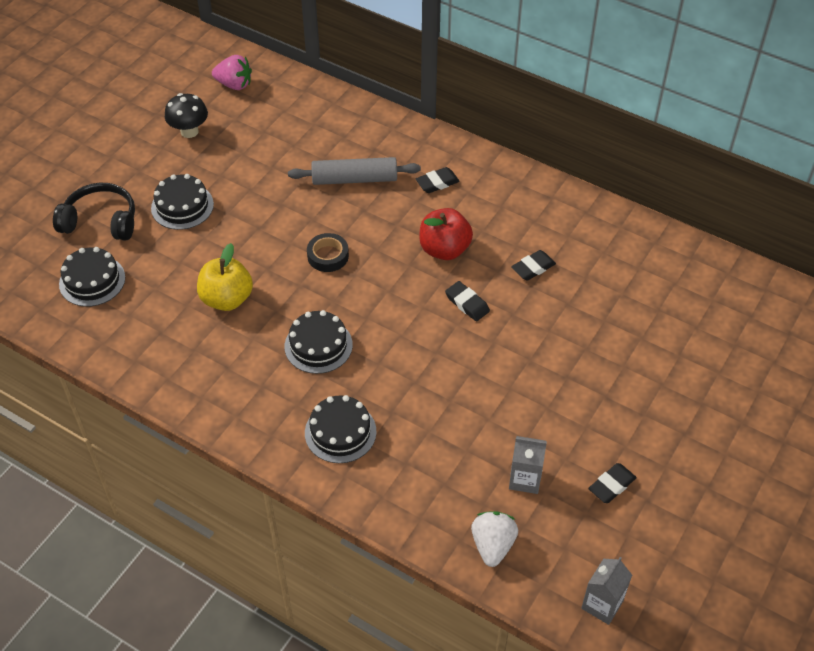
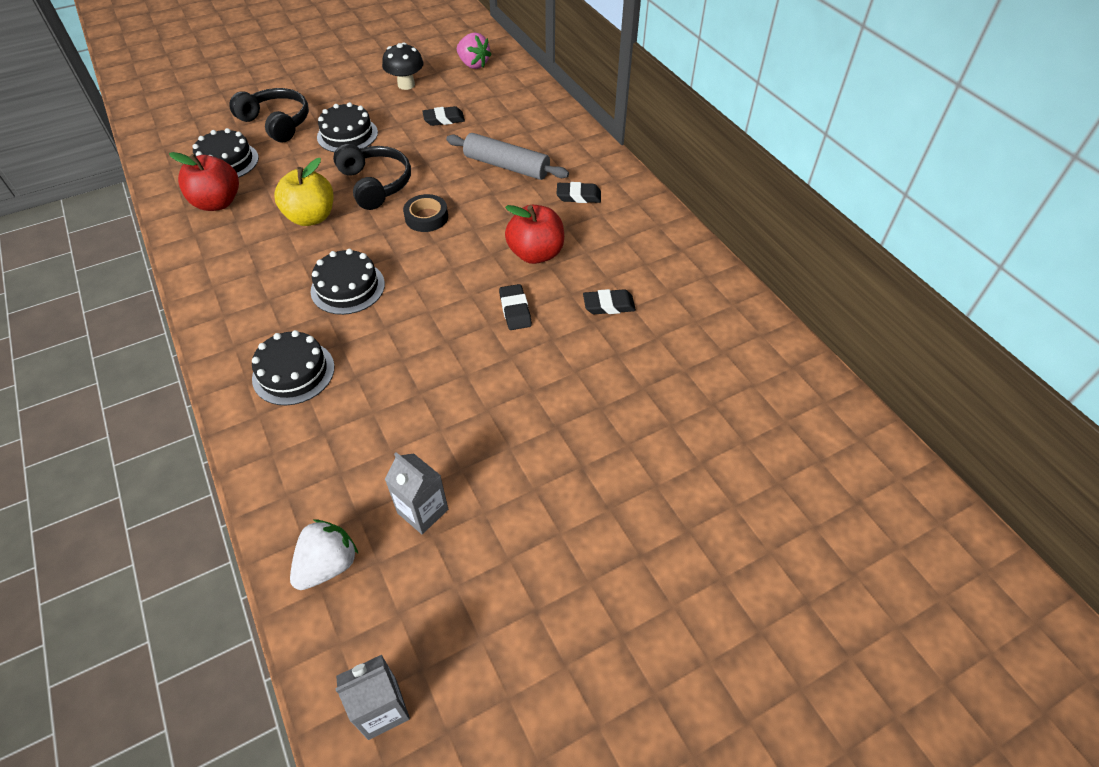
camera: 30 degrees right, 0 degrees up
(126, 323) = (217, 203): none -> red apple
(255, 244) = (375, 184): none -> black headphones
(611, 485) = (509, 569): black eraser -> black eraser (444, 119)

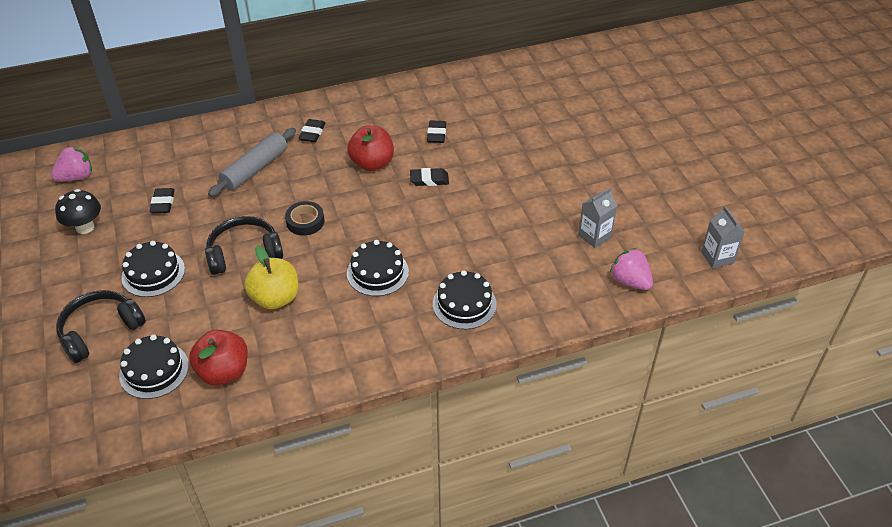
camera: 80 degrees left, 5 degrees down
(328, 565) = (630, 281): white strawberry -> pink strawberry

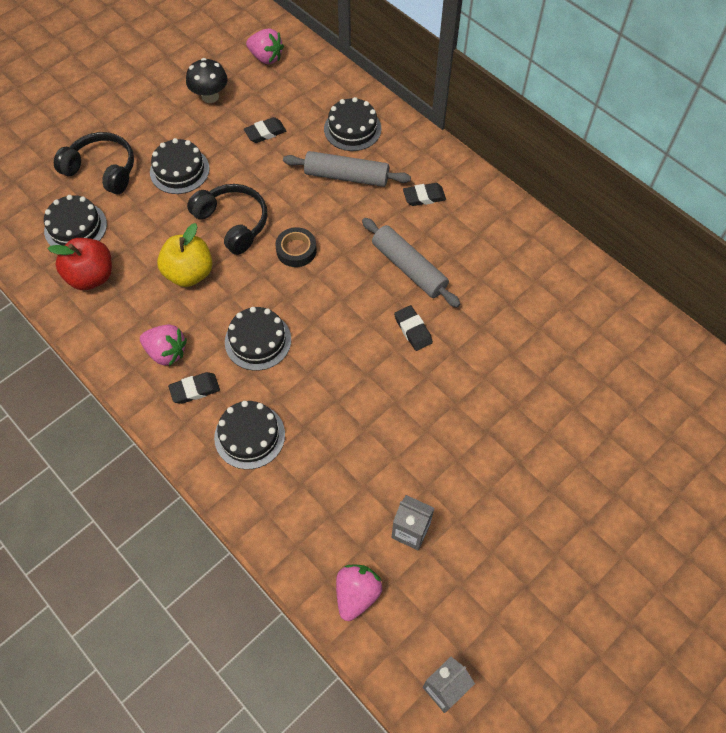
camera: 65 degrees right, 15 degrees up
(209, 150) = (352, 129): none -> black cake
(348, 337) = (166, 352): none -> pink strawberry
(372, 163) = (409, 268): red apple -> grey rolling pin
(436, 134) = (489, 306): black eraser -> black eraser (195, 389)

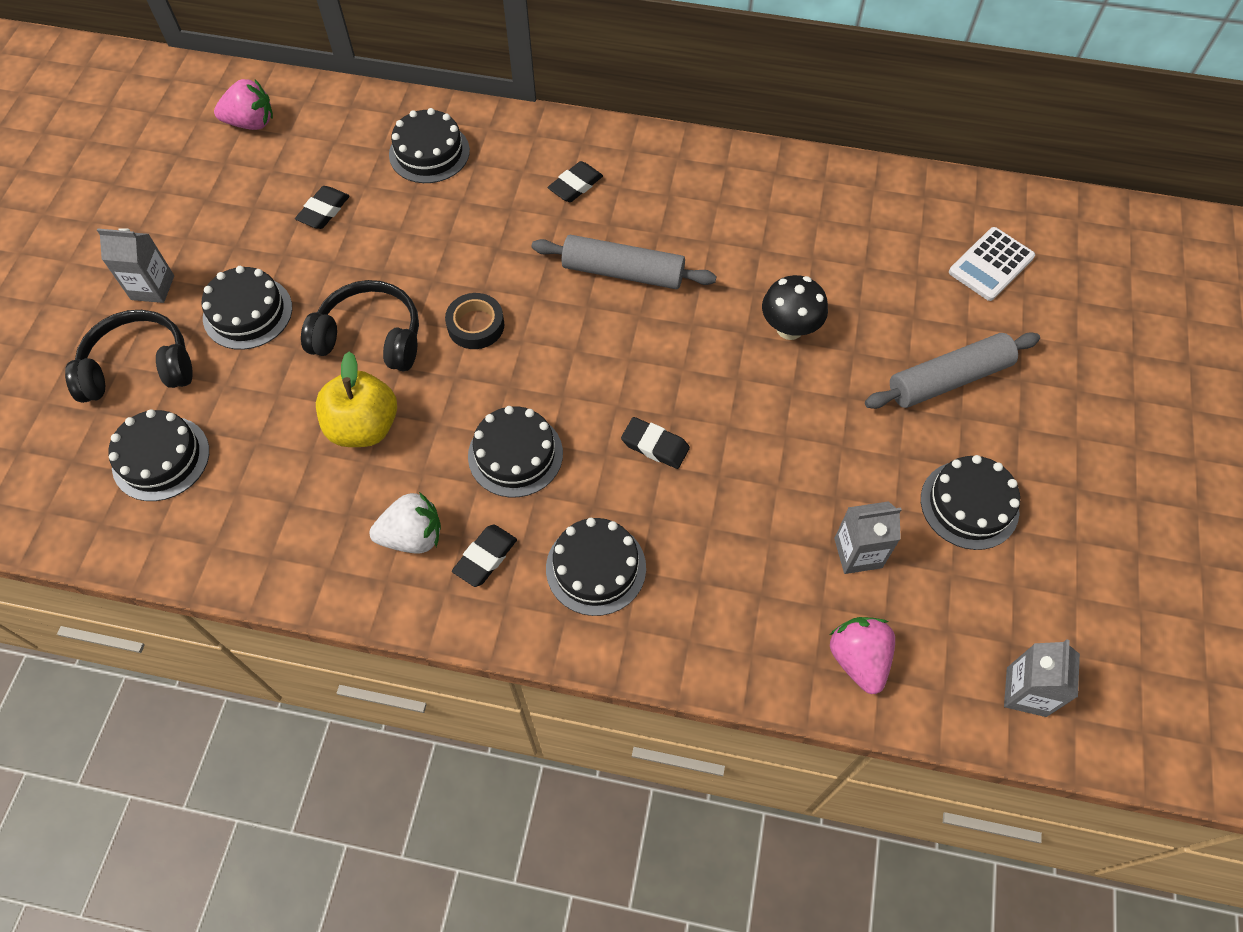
camera: 35 degrees left, 0 degrees up
(91, 276) = (235, 505): red apple -> none
(142, 128) = (152, 287): none -> grey carton
(166, 352) = (413, 536): pink strawberry -> white strawberry
(210, 96) = (215, 204): black mushroom -> black mushroom (789, 328)
(346, 176) = (467, 210): grey rolling pin -> grey rolling pin (948, 379)
(413, 330) = (683, 337): black eraser -> black eraser (655, 445)
(508, 549) = (969, 504): none -> black cake
(661, 405) = (991, 265): none -> white calculator

